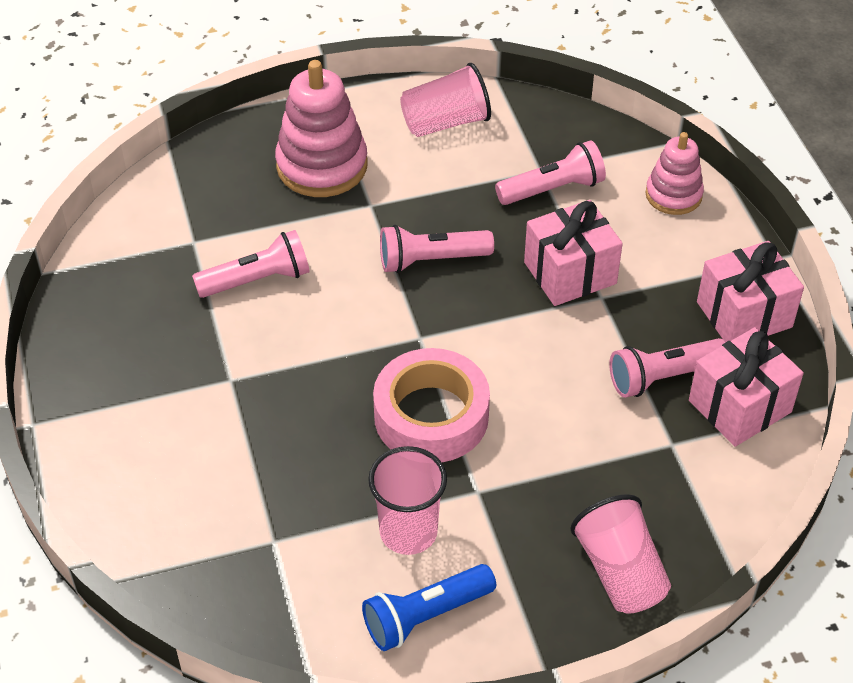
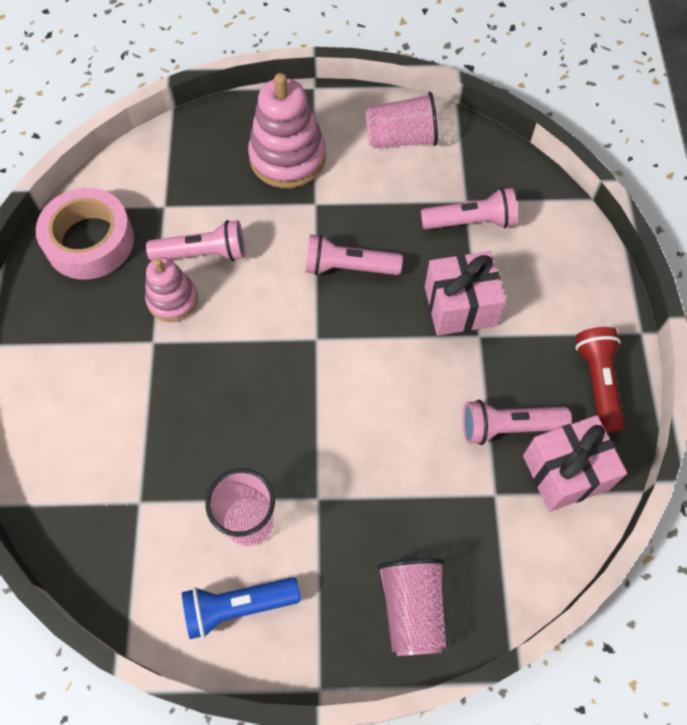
camera: 15 degrees right, 15 degrees up
(431, 416) = (302, 416): pink tape -> pink tape (89, 241)
(673, 195) = (572, 250): pink stacking toy -> pink stacking toy (172, 300)
(744, 314) = (597, 382): pink gift -> red flashlight

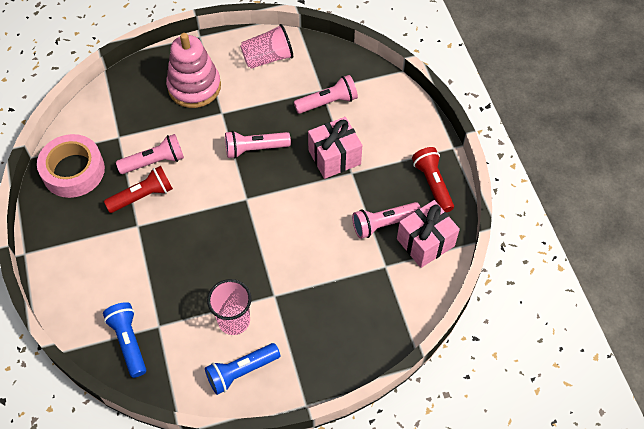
camera: 15 degrees left, 5 degrees down
(90, 515) = (128, 342): none -> blue flashlight
(172, 300) = (143, 196): pink stacking toy -> red flashlight
(412, 609) = (351, 345): pink cup -> none

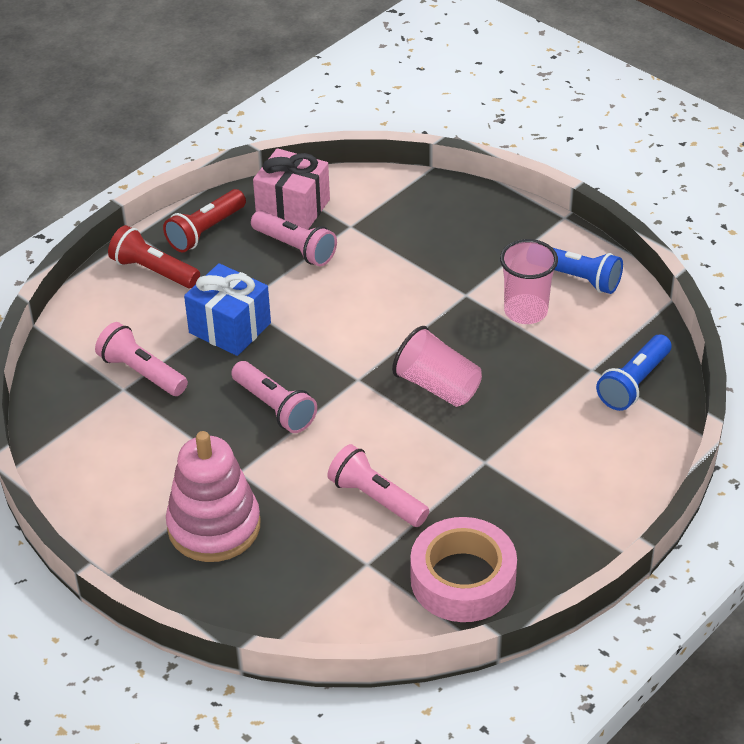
camera: 120 degrees left, 15 degrees down
(143, 196) = (438, 480): red flashlight -> red flashlight (153, 271)
(268, 58) = (101, 471): pink cup -> pink cup (437, 386)
(334, 157) = (230, 328): pink gift -> blue gift

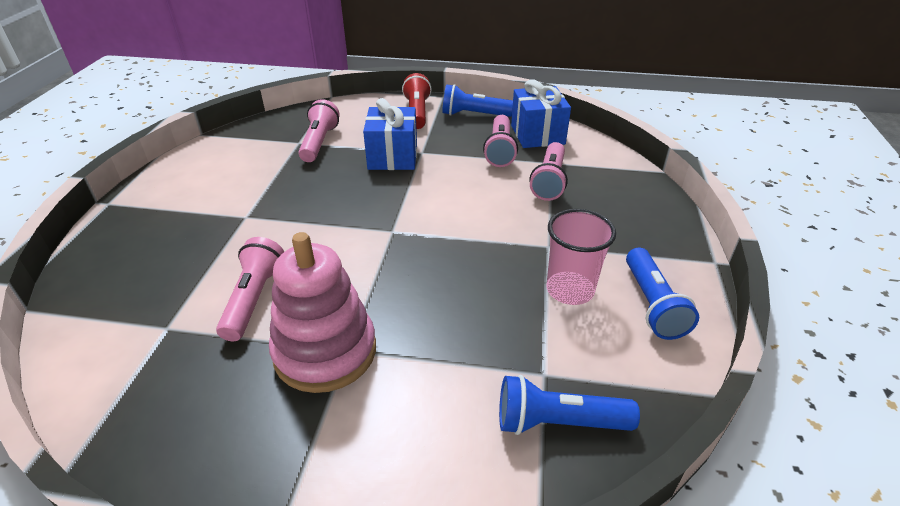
camera: 55 degrees right, 5 degrees down
(205, 231) = (474, 115): red flashlight -> blue flashlight
(214, 526) = (178, 228): pink stacking toy -> pink stacking toy (325, 351)
(275, 407) = (327, 205): pink flashlight -> pink flashlight (549, 181)
(293, 208) = (537, 135): pink gift -> blue gift
(437, 386) = (422, 277): pink cup -> none
(463, 579) = (167, 407): pink tape -> none

